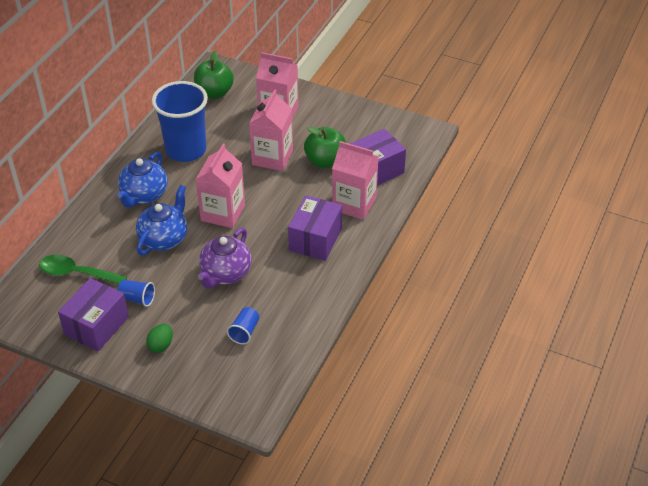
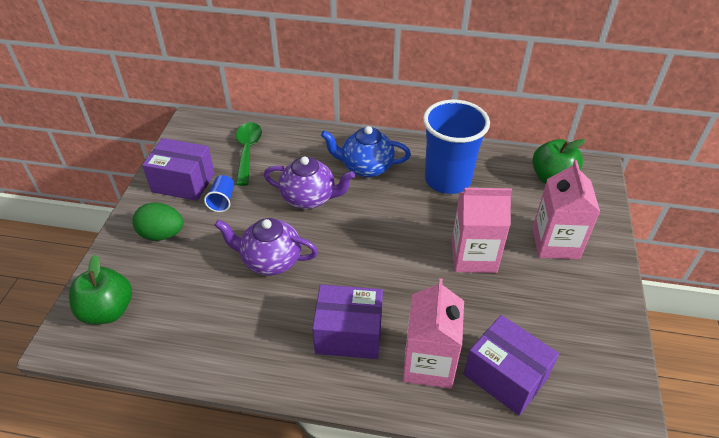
camera: 75 degrees right, 0 degrees up
(161, 345) = (162, 234): green egg -> green egg, size x1.51
(164, 238) = (309, 198): blue teapot -> purple teapot
(223, 213) = (363, 234): pink carton -> none
(244, 331) = (187, 299): blue cup -> none
(325, 161) = (494, 312): green apple -> green apple (108, 310)

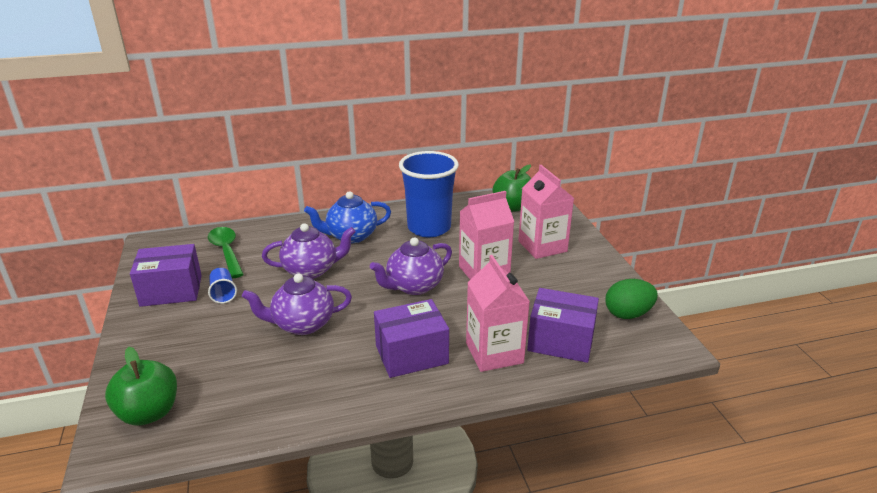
camera: 25 degrees left, 15 degrees down
(162, 234) = (173, 336): green egg -> green egg (628, 314)
(393, 250) = (413, 286): none -> purple teapot

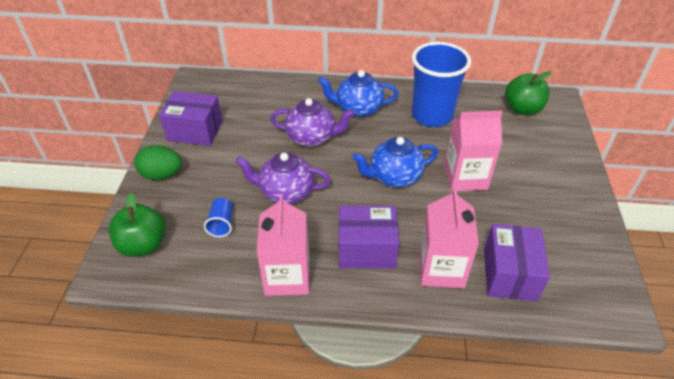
camera: 20 degrees right, 15 degrees up
(223, 293) = (233, 144): blue cup -> blue cup (221, 224)
(226, 251) = (249, 101): green spoon -> none
(413, 286) = (394, 177): purple teapot -> blue teapot
(542, 246) = (534, 162): pink carton -> pink carton (287, 277)
(560, 341) = (509, 274): purple box -> purple box turned 60 degrees clockwise
(628, 314) = (590, 262): green egg -> green egg (162, 175)

